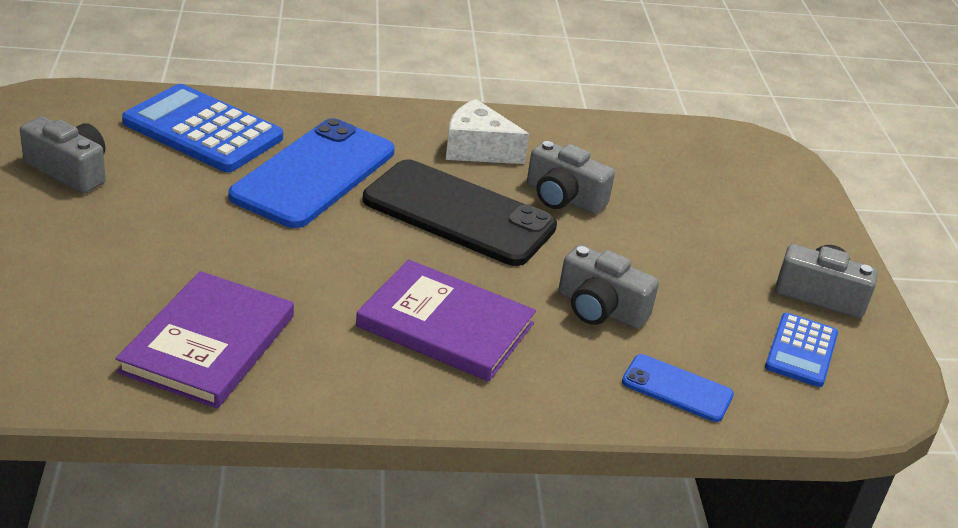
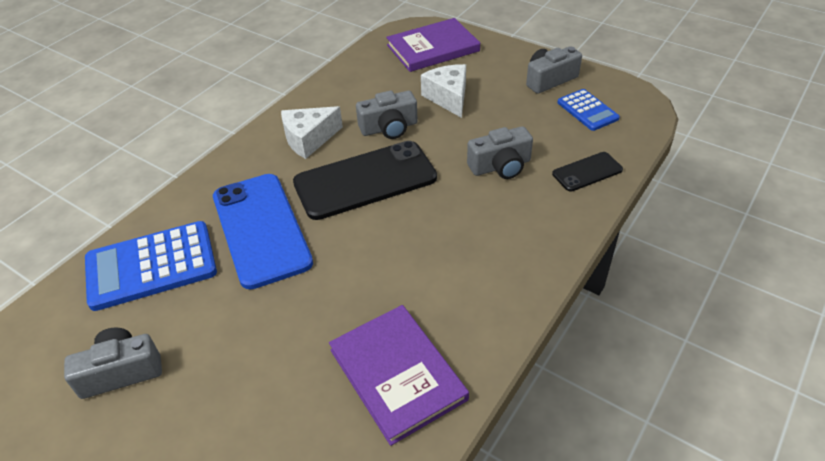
camera: 45 degrees left, 10 degrees up
(445, 325) = (466, 240): purple book -> purple book (433, 48)
(673, 222) = (448, 97): none -> white cheese
(677, 389) = (587, 172): blue phone -> black phone

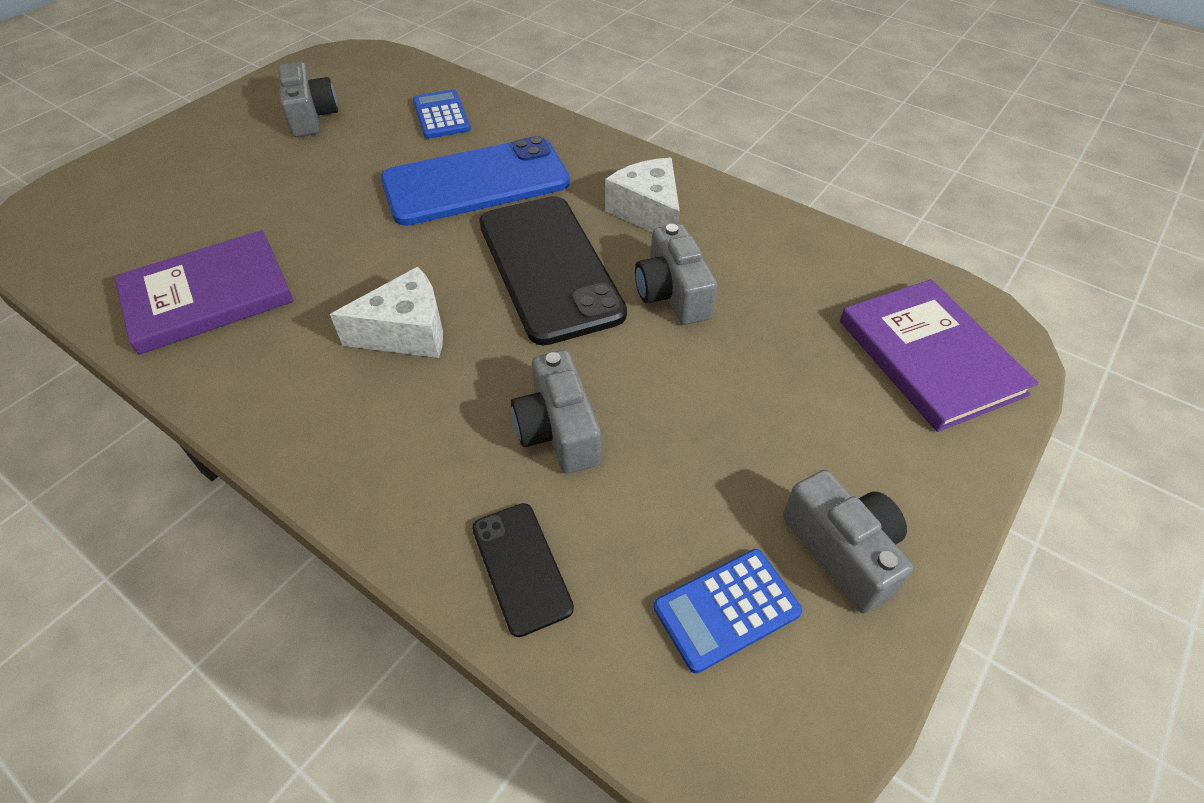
camera: 90 degrees right, 5 degrees up
(151, 266) = (441, 115): blue calculator -> blue calculator, size x0.57
(448, 97) = (761, 371): white cheese -> white cheese (407, 332)

